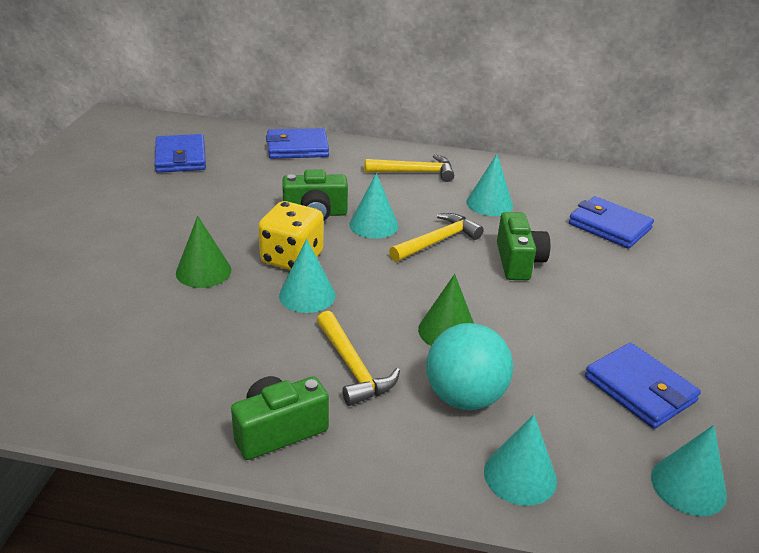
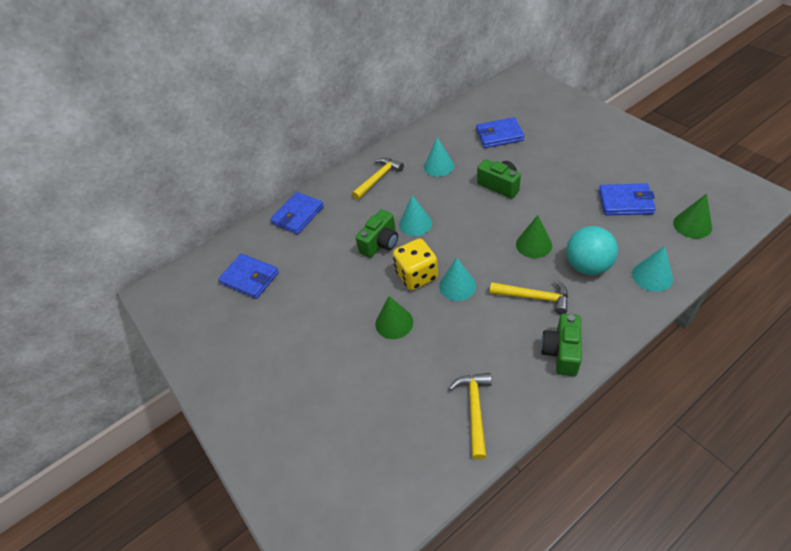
camera: 40 degrees left, 15 degrees up
(438, 241) = (454, 206): yellow hammer -> yellow hammer (474, 409)
(688, 485) = (692, 225): turquoise cone -> green cone

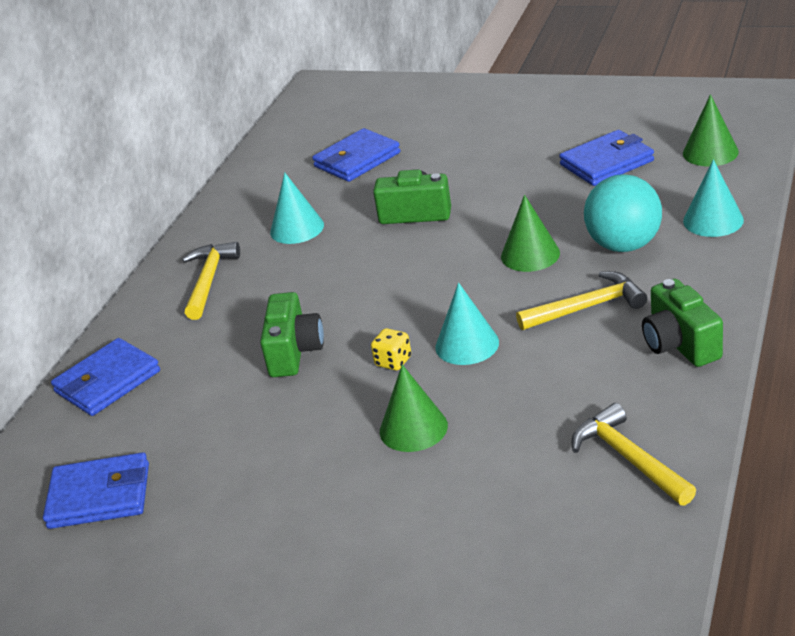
camera: 35 degrees left, 15 degrees down
(298, 215) = (107, 382): blue wallet -> blue wallet turned 45 degrees clockwise
(415, 224) = (328, 306): turquoise cone -> none
(417, 276) = (393, 361): yellow dice -> yellow dice, size x0.49

